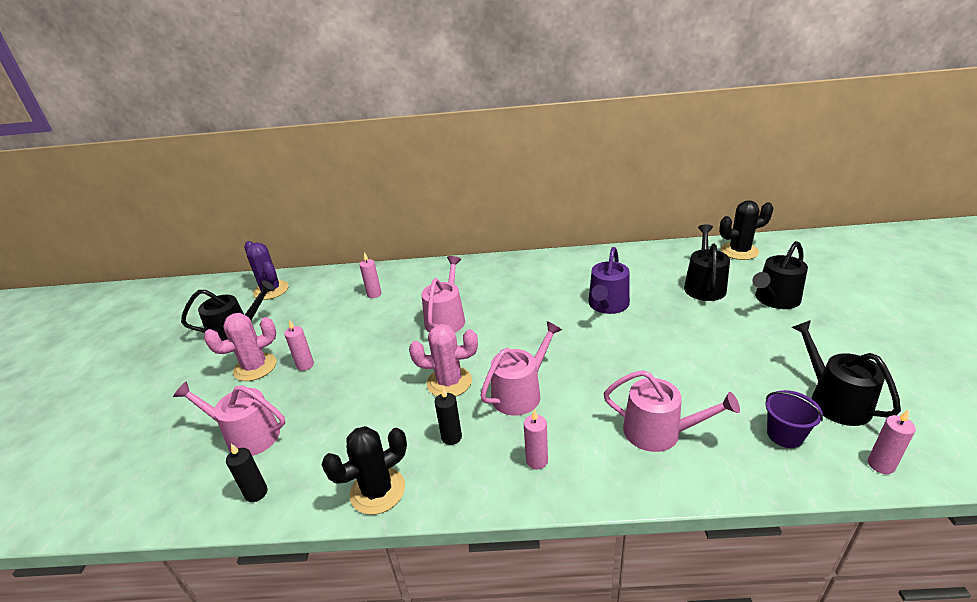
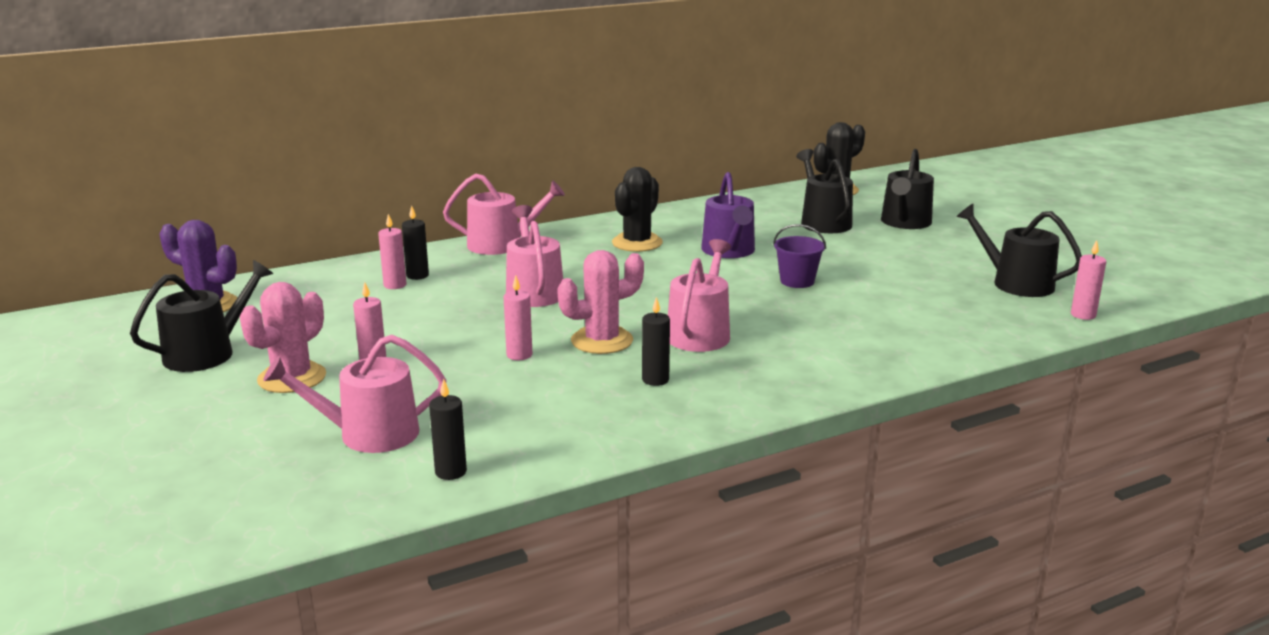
camera: 30 degrees left, 10 degrees down
(377, 491) = (612, 434): black cactus -> black cactus (637, 243)
(393, 288) = (417, 276): none -> black candle
(537, 461) = (772, 376): pink candle -> pink candle (519, 355)
(659, 432) = (877, 332): pink watering can -> pink watering can (501, 244)
(784, 435) = (992, 312): purple bucket -> purple bucket (797, 281)

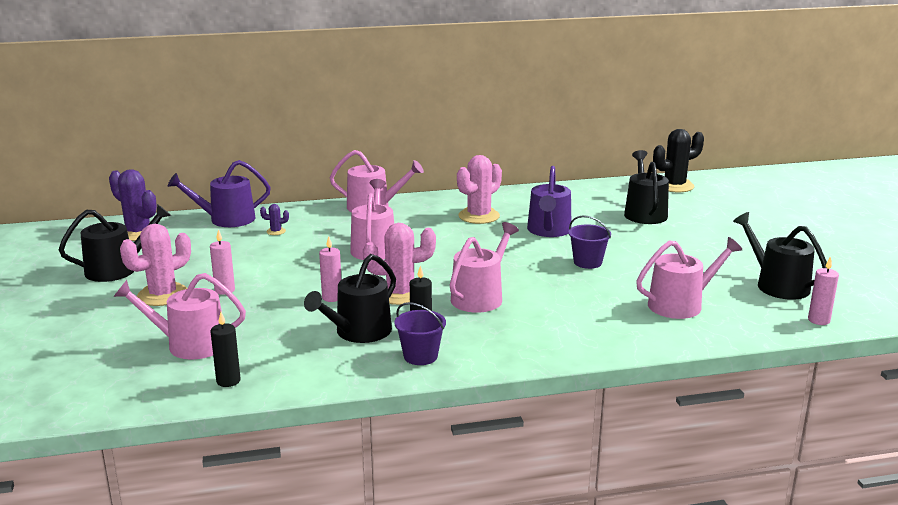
camera: 15 degrees right, 0 degrees up
(319, 277) = (226, 219): none -> purple watering can
(395, 285) = (276, 231): pink candle -> purple cactus
(417, 276) = (296, 226): black candle -> none
(637, 243) = (479, 216): black cactus -> pink cactus
(675, 409) = (420, 356): none -> purple bucket
(905, 223) = (715, 221): black watering can -> black watering can (358, 332)
(930, 315) = (681, 304): none -> pink watering can

